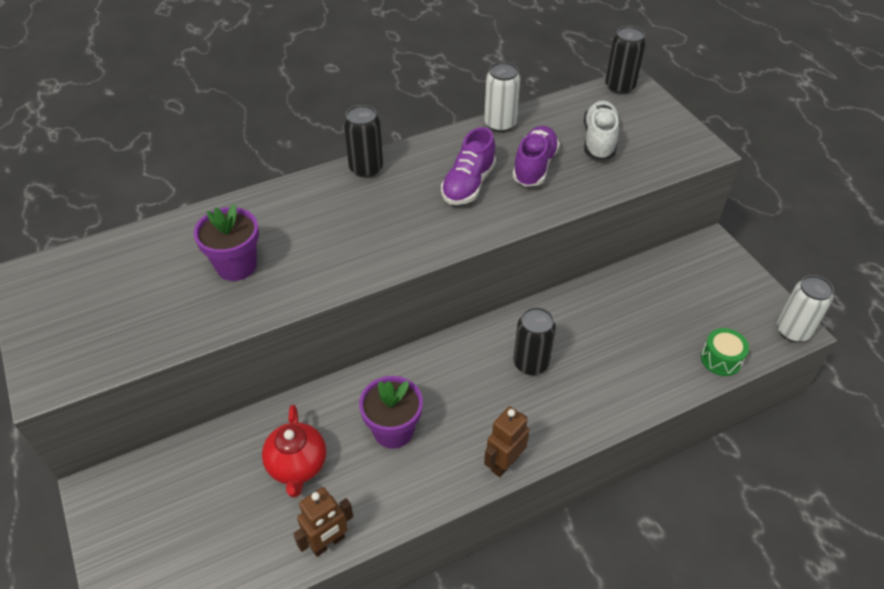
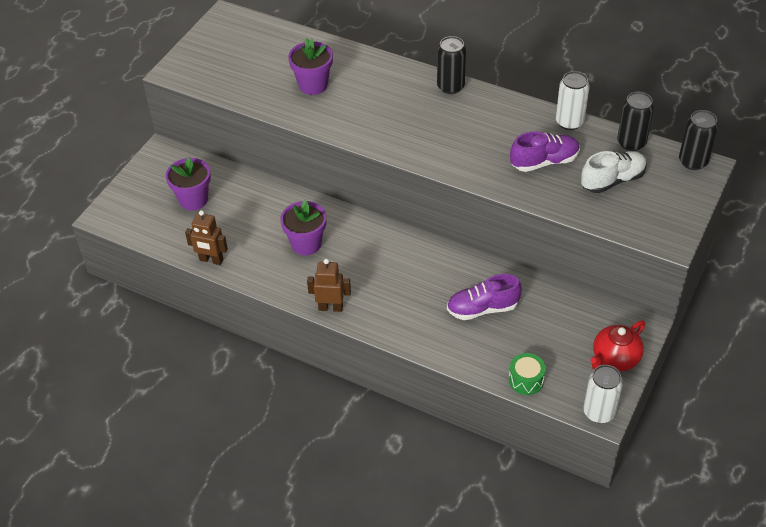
camera: 55 degrees right, 0 degrees up
(214, 503) = (193, 200): none -> purple flower pot
(297, 466) = (245, 218): red teapot -> red teapot (615, 359)
(468, 184) = (489, 140): purple shoe -> purple shoe (482, 309)
(531, 363) = (419, 280): black can -> black can (631, 143)

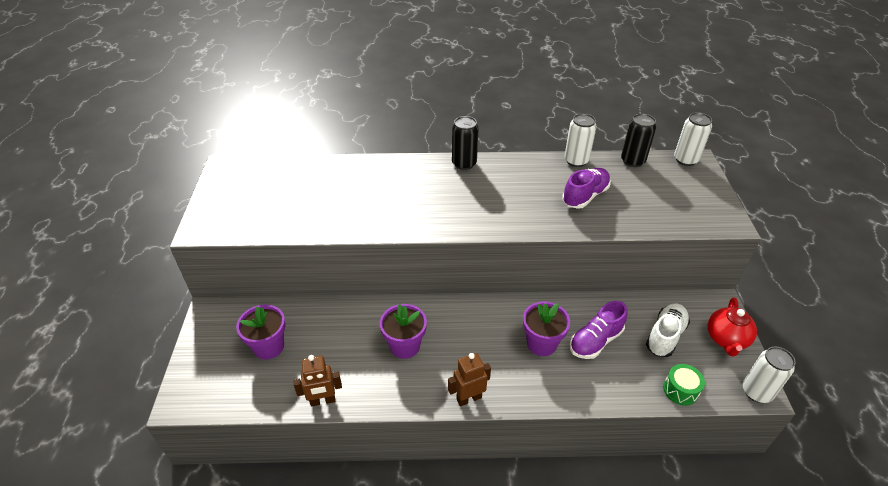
camera: 30 degrees left, 5 degrees down
(313, 85) = (346, 198): purple flower pot -> purple flower pot (541, 343)
(612, 180) = (646, 192): white shoe -> white shoe (665, 336)
(693, 161) = (685, 160): black can -> white can

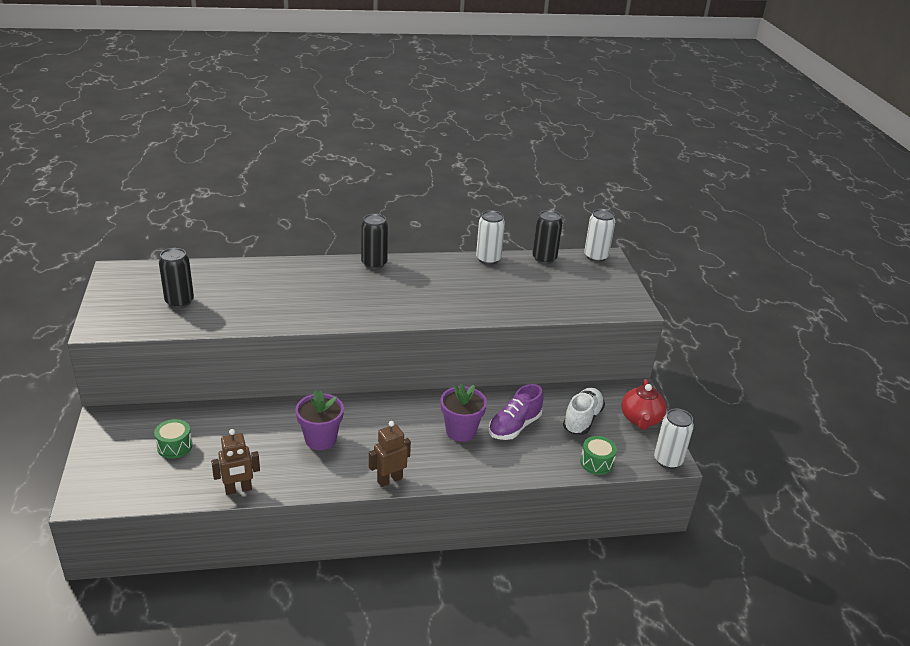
camera: 10 degrees left, 10 degrees down
(269, 347) = (174, 446): purple flower pot -> green drum
(277, 202) = (179, 301): none -> black can
(585, 196) = (497, 289): purple shoe -> none

